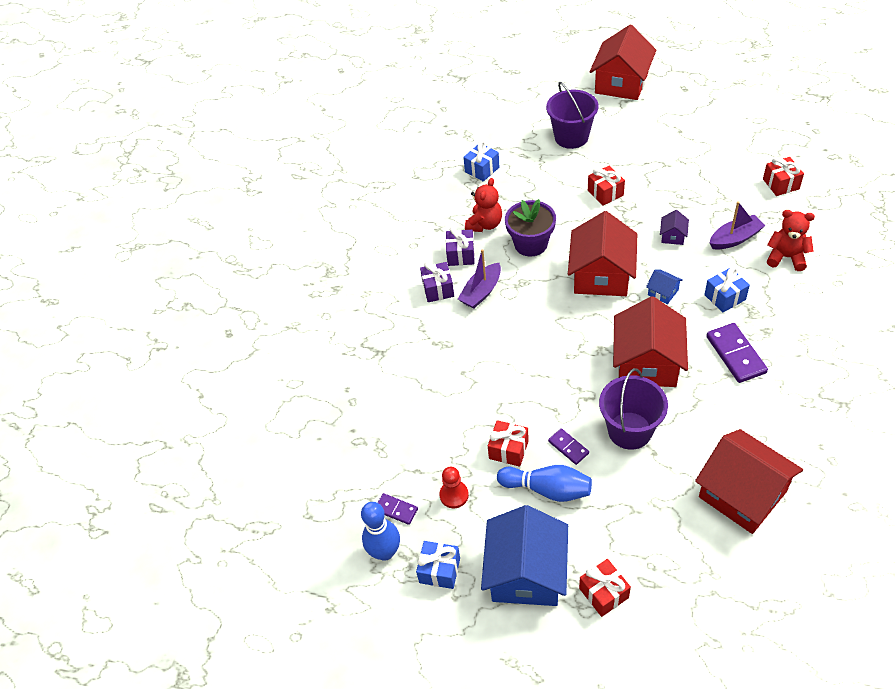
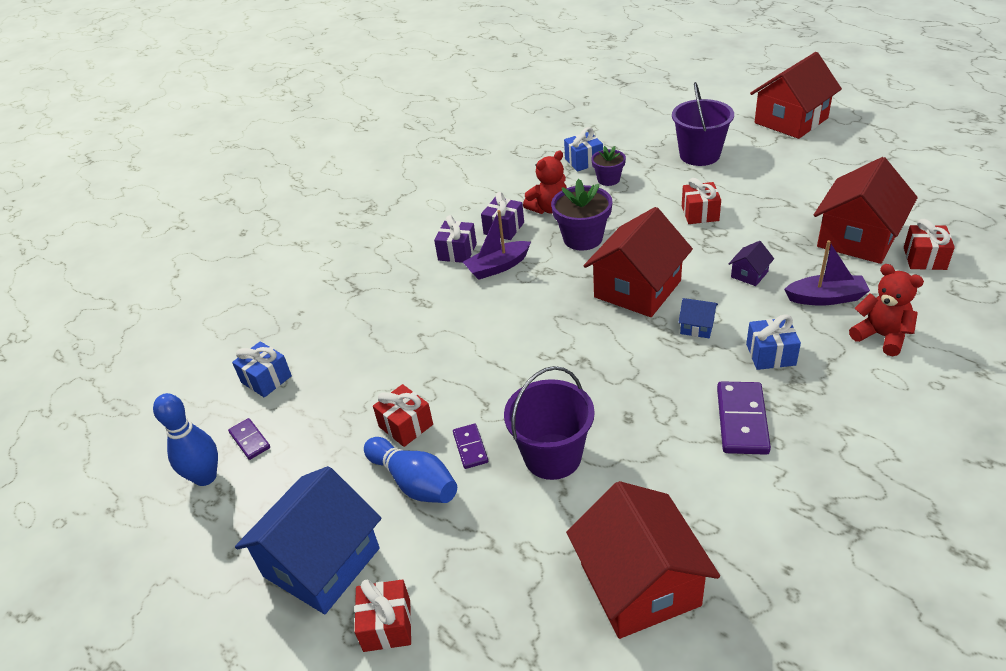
camera: 25 degrees right, 10 degrees down
(439, 570) = (239, 519): blue gift -> blue gift (266, 379)
(454, 495) = (315, 449): red pawn -> none
(514, 182) = (608, 179): none -> purple flower pot
(647, 363) = (625, 392): red house -> red house (858, 238)
(663, 292) = (697, 326): blue house -> blue house turned 45 degrees counterclockwise

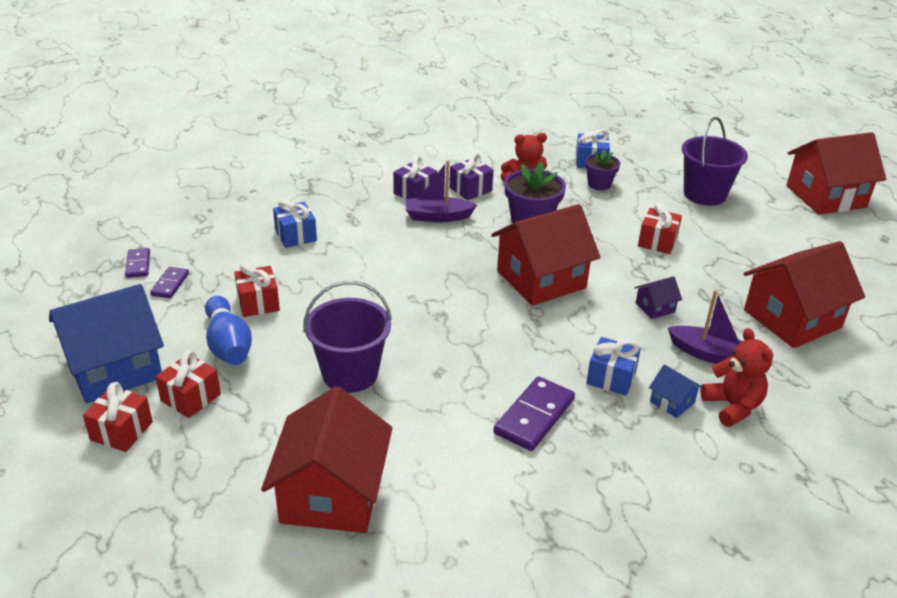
camera: 20 degrees right, 5 degrees down
(205, 477) = (87, 276): blue bowling pin -> none
(266, 379) = (186, 227): blue gift -> blue gift (296, 235)
(470, 447) = (292, 339): purple domino -> purple domino (170, 284)
(697, 326) = (565, 329): blue house -> blue house (672, 402)
(924, 258) = (844, 361): red gift -> red gift (191, 397)

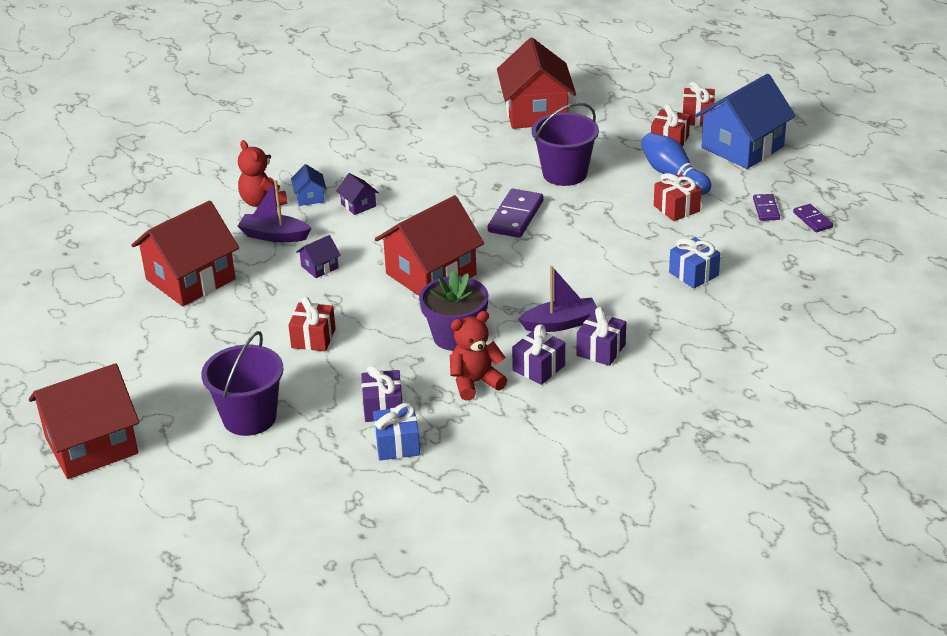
camera: 170 degrees right, 0 degrees up
(534, 416) = (414, 171): purple domino -> purple domino (515, 216)
(599, 184) = (383, 407): purple flower pot -> purple gift
(611, 378) = (358, 205): blue gift -> purple house
(672, 402) = (310, 197): blue house -> blue house turned 45 degrees clockwise

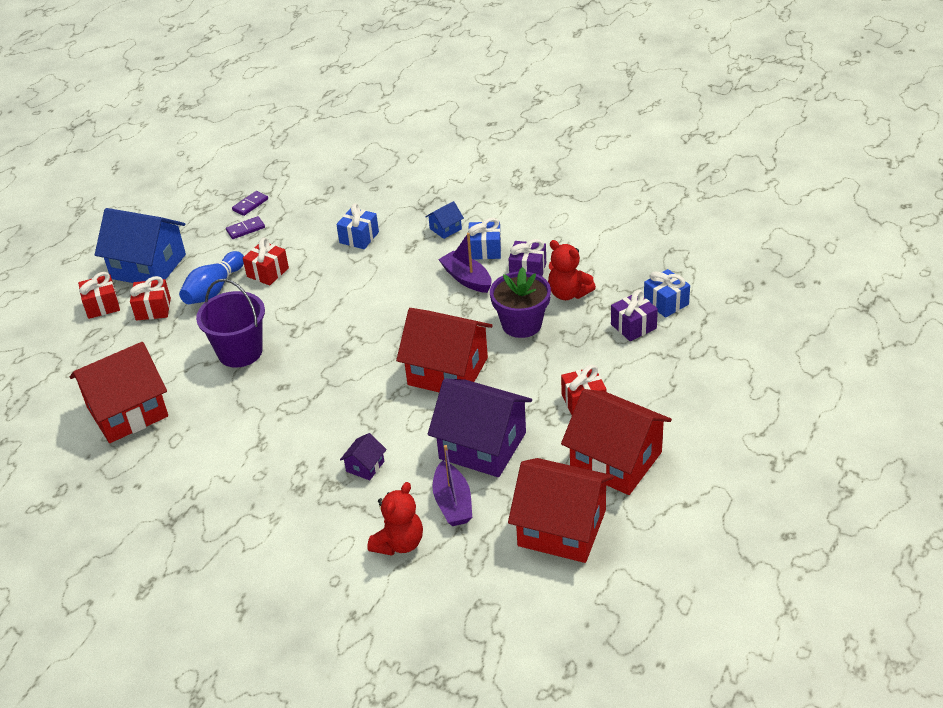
camera: 115 degrees left, 5 degrees up
(91, 445) = (817, 465): red house -> red house (616, 460)
(249, 417) = (705, 390): purple bucket -> none
(310, 197) = (370, 510): blue house -> blue house (445, 229)
(319, 267) = (482, 445): purple house -> purple house, size x2.36
(515, 216) = (328, 356): purple domino -> none
(601, 350) = (485, 250): purple gift -> blue gift

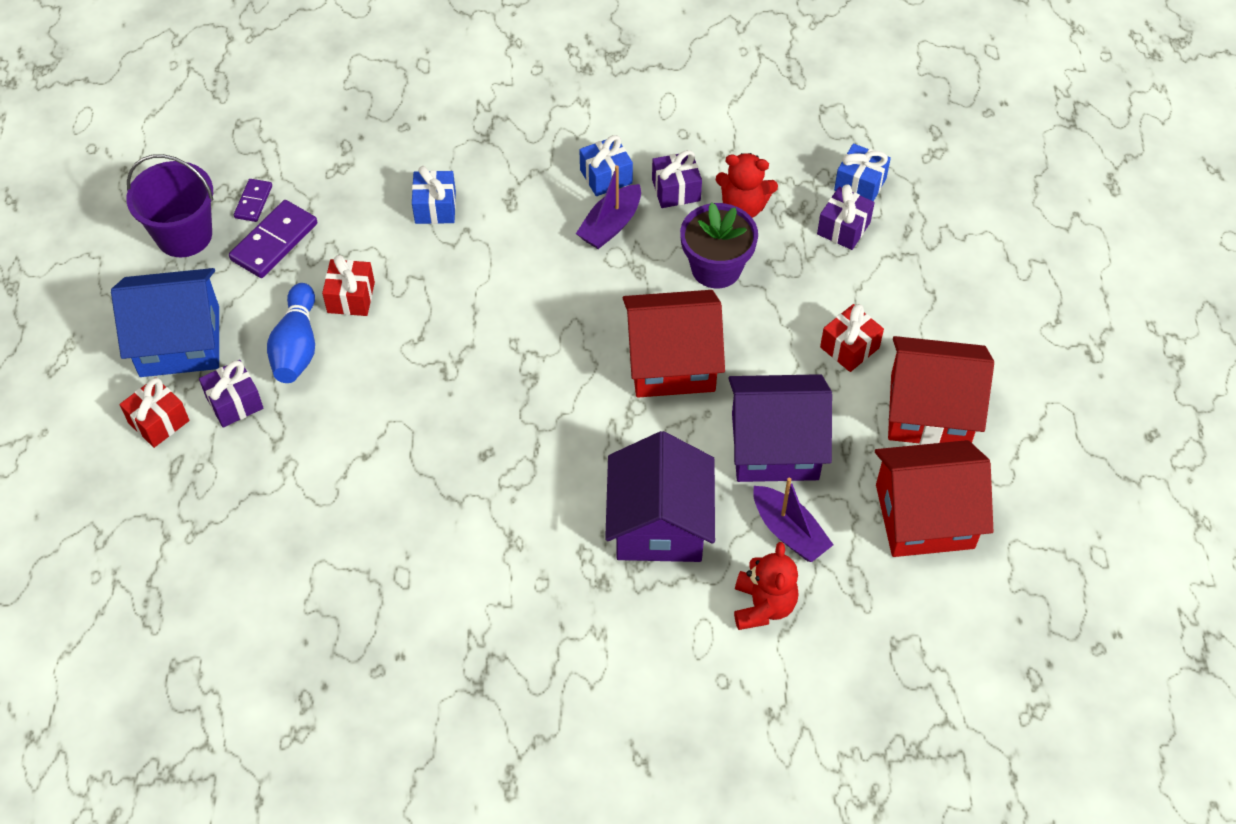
camera: 30 degrees left, 15 degrees up
(127, 412) = (311, 562): red house -> none
(153, 309) = (234, 403): red gift -> purple gift
(240, 352) = (397, 425): purple bucket -> purple bucket (184, 235)
(245, 229) = (274, 242): purple domino -> purple domino, size x1.74
(365, 466) = (659, 524): purple house -> purple house, size x2.36
(445, 229) = (537, 161): blue house -> none
(467, 279) = (610, 225): purple boat -> purple boat turned 75 degrees counterclockwise

